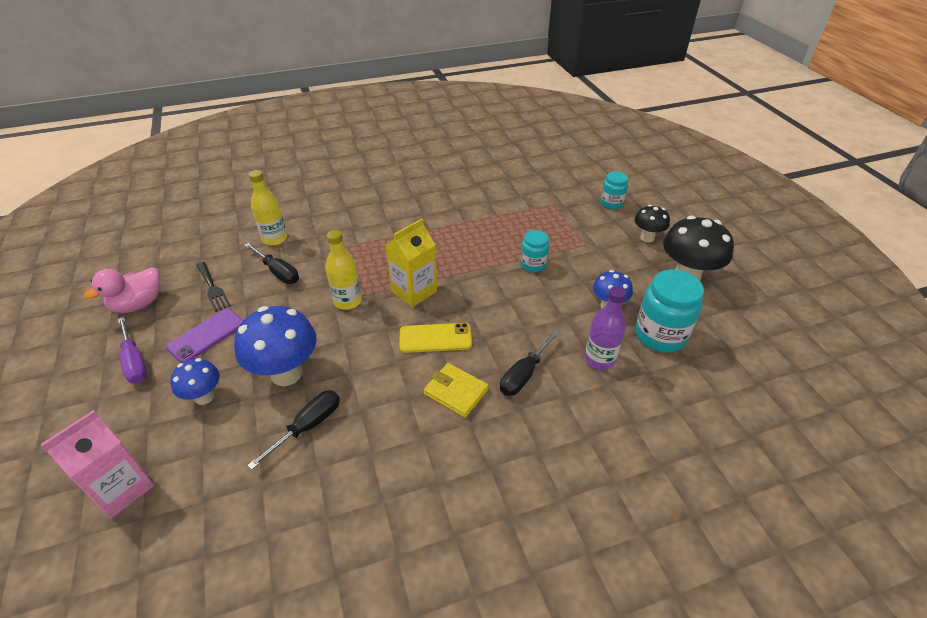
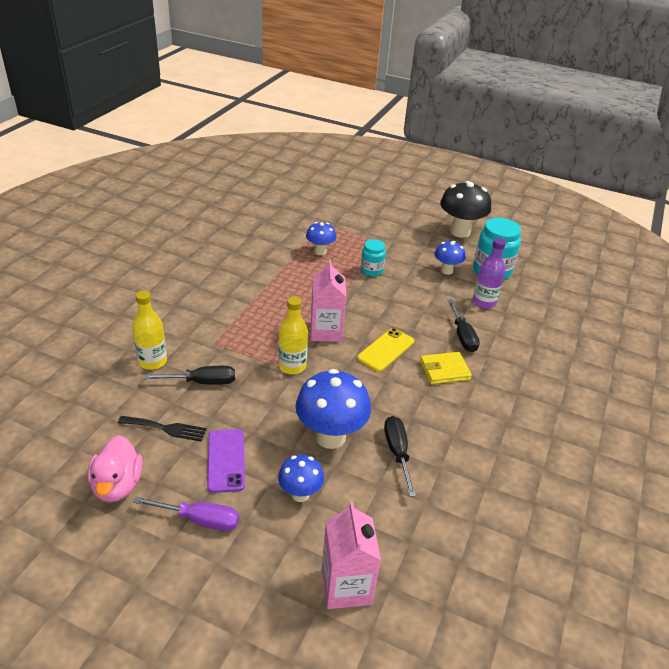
camera: 50 degrees left, 5 degrees down
(414, 291) = (326, 331): yellow carton -> pink carton
(513, 225) = (320, 251): none -> blue mushroom
(611, 203) = (358, 206): turquoise jar -> none
(647, 238) = (409, 218): black mushroom -> none

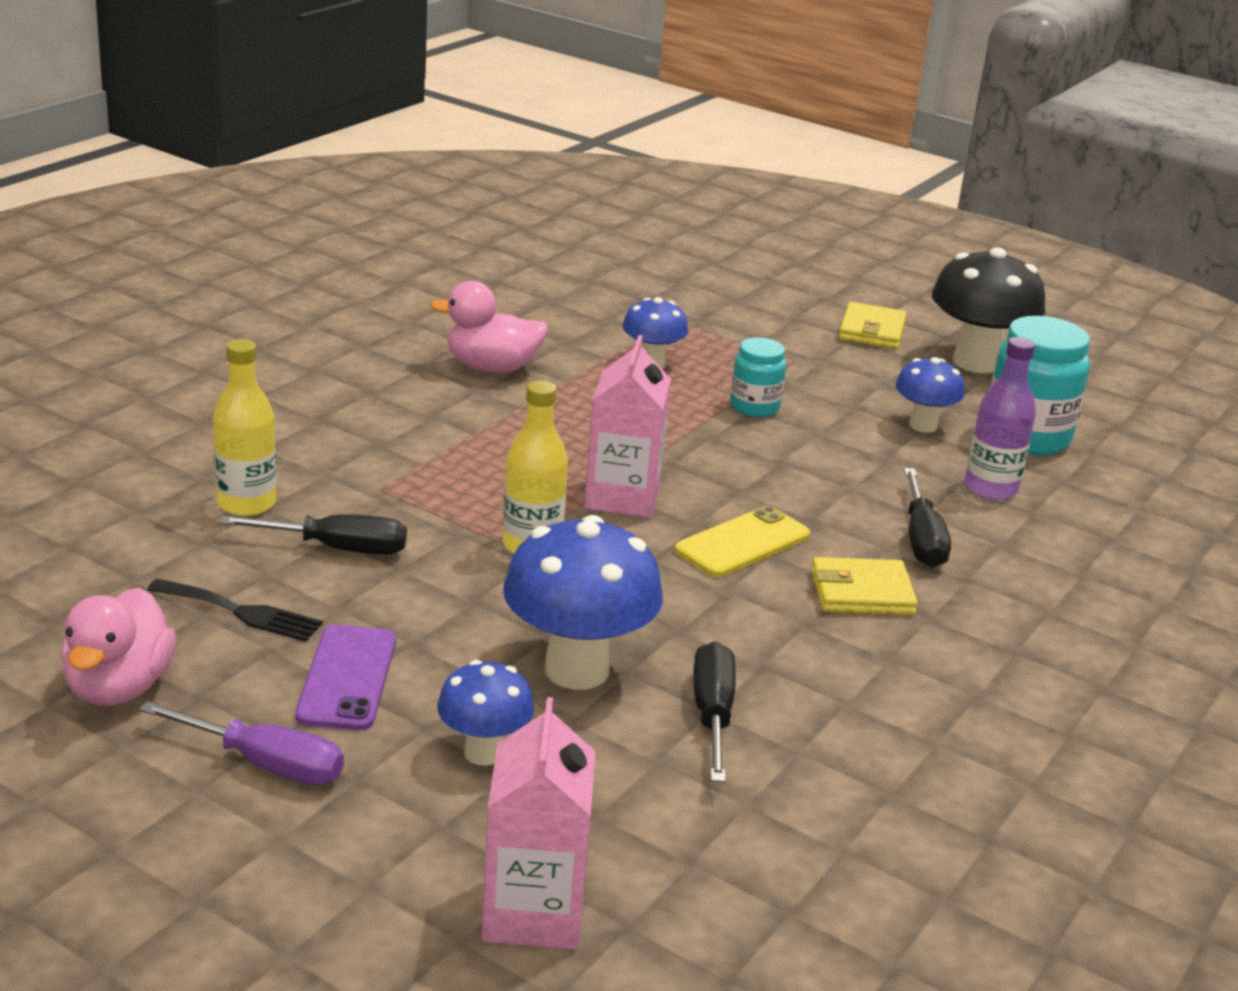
camera: 10 degrees right, 10 degrees down
(248, 263) = (492, 367): none -> pink duck
(411, 219) = (872, 331): none -> yellow wallet

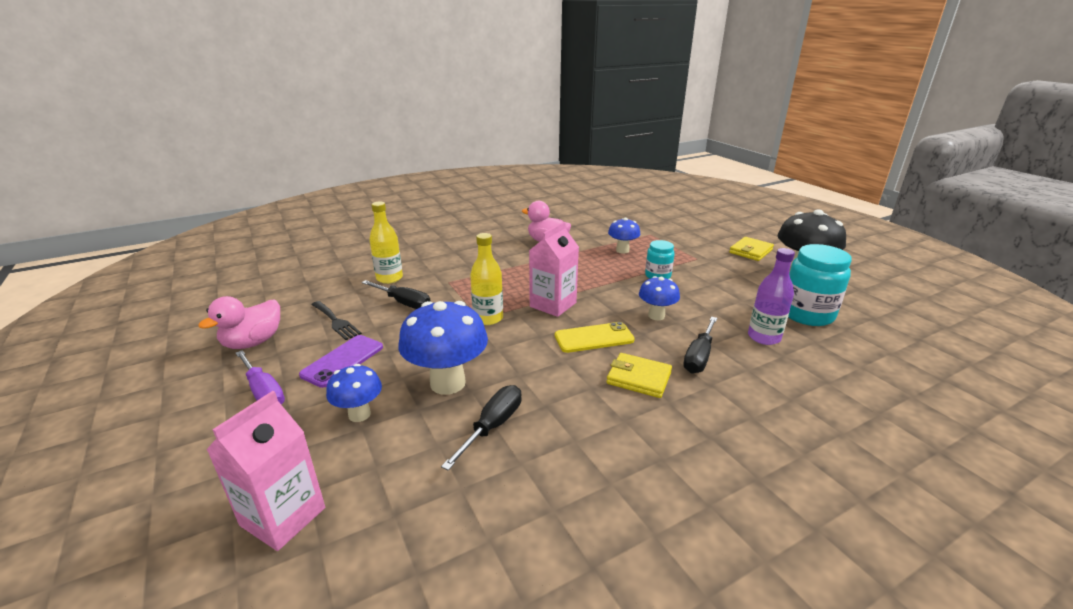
camera: 30 degrees right, 0 degrees up
(923, 425) = (746, 298): blue mushroom -> blue mushroom (656, 316)

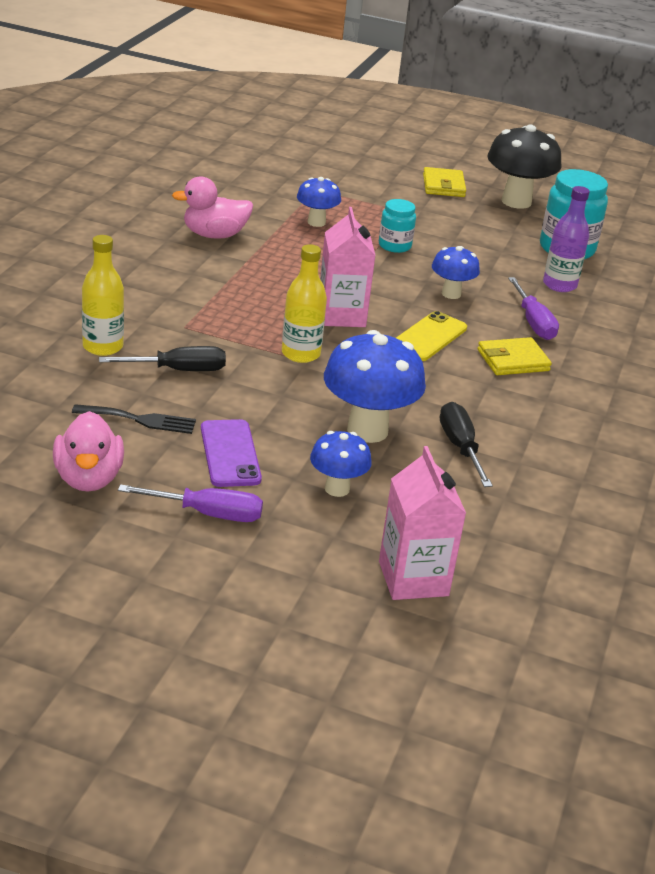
camera: 45 degrees left, 5 degrees up
(699, 356) = (533, 322): black screwdriver -> purple screwdriver

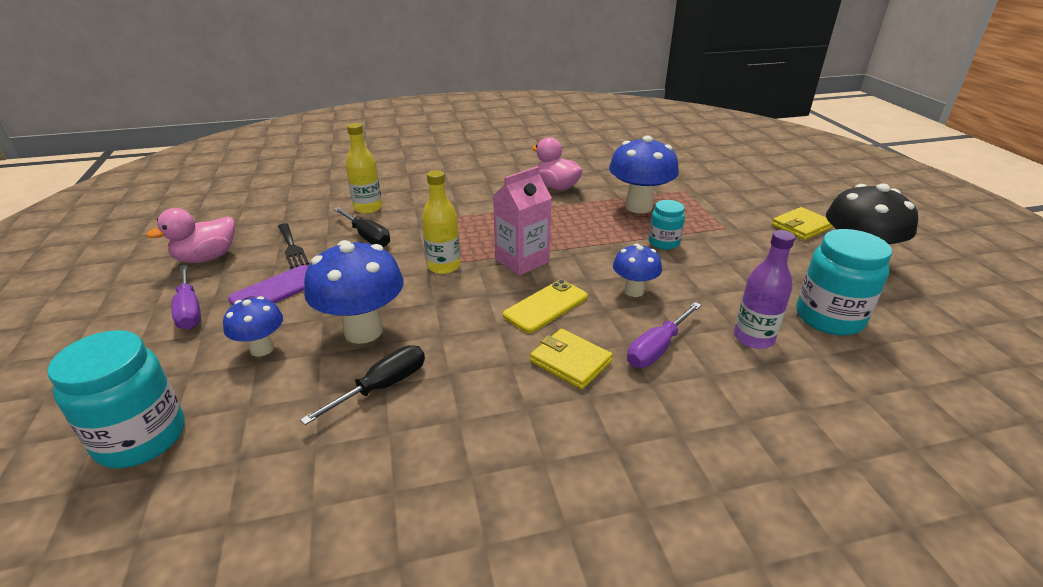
camera: 60 degrees right, 0 degrees up
(316, 222) = (638, 207): blue mushroom -> blue mushroom, size x1.76
(413, 578) = (141, 438): pink carton -> turquoise jar
(428, 337) = (546, 306): yellow phone -> yellow phone turned 45 degrees counterclockwise

